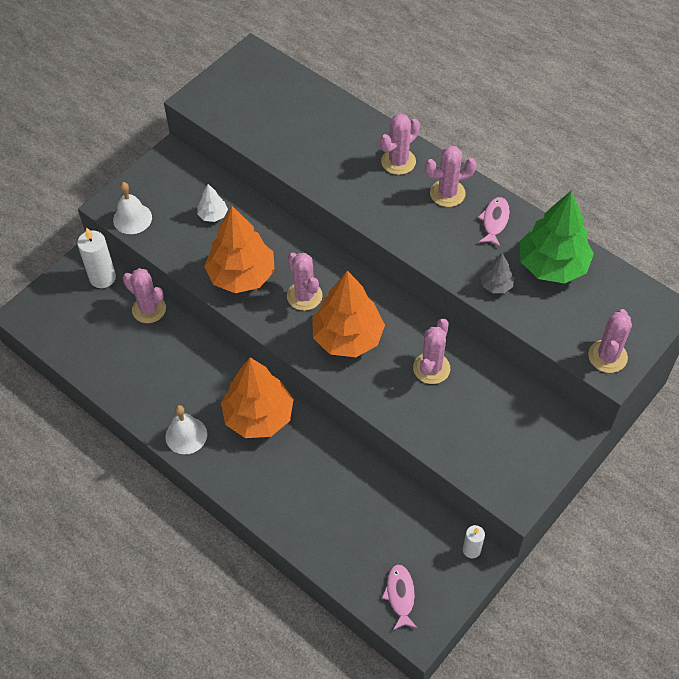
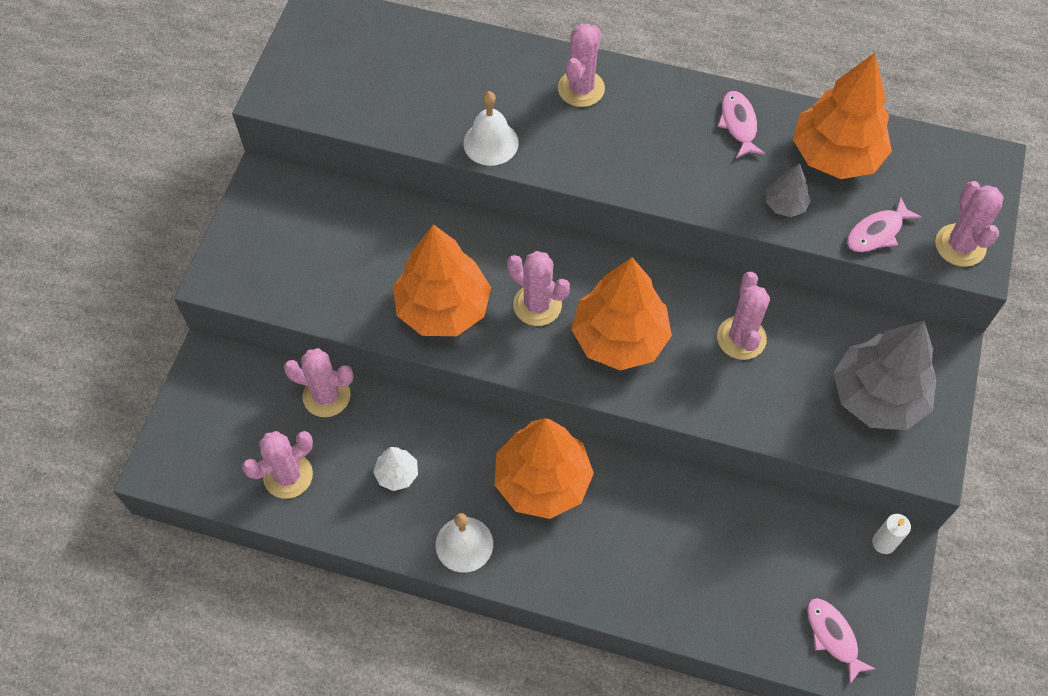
camera: 25 degrees left, 5 degrees up
(102, 278) = (242, 377): white candle -> none
(132, 218) = (257, 285): white bell -> white bell (490, 143)
(213, 215) = (362, 241): white tree -> white tree (397, 474)
(447, 193) = (663, 109): pink cactus -> pink cactus (288, 476)
(506, 442) = (877, 396): none -> grey tree
(552, 265) = (835, 155): green tree -> orange tree
(552, 326) = (877, 232): none -> pink fish

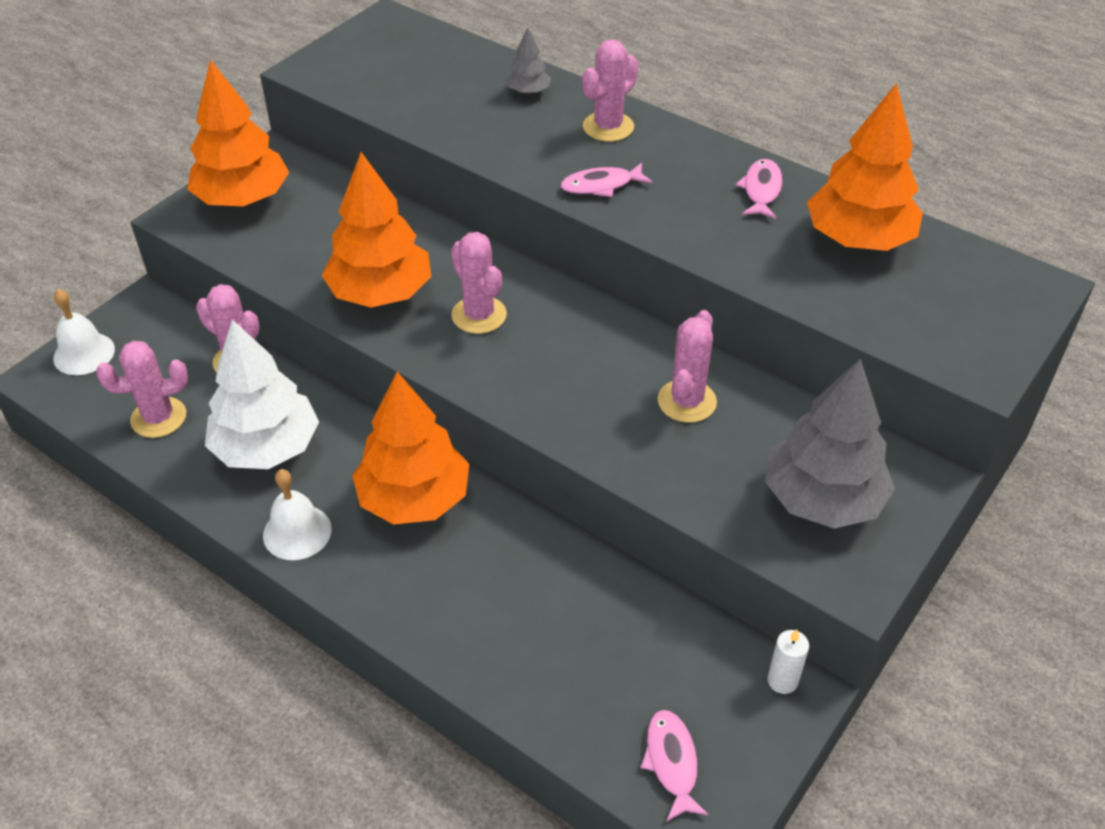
camera: 20 degrees right, 15 degrees down
(397, 474) = (267, 447): white tree -> white tree, size x2.19
(490, 143) = (491, 147): white bell -> white bell (84, 353)
(619, 338) = (550, 366): orange tree -> orange tree (243, 199)
(785, 205) = (778, 267): grey tree -> grey tree (528, 91)
(877, 232) = (874, 316): pink fish -> pink fish (601, 186)
(960, 245) = (971, 352): pink cactus -> none

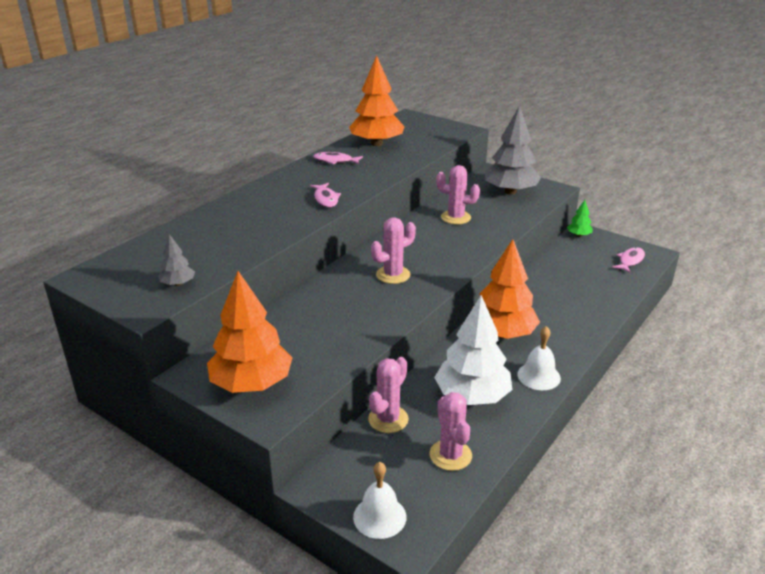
camera: 90 degrees left, 15 degrees down
(380, 293) = (372, 311): orange tree -> none
(528, 91) = (216, 220): grey tree -> grey tree (178, 284)
(608, 127) = (266, 196): pink cactus -> none
(672, 762) = (630, 261): pink fish -> pink fish turned 135 degrees clockwise
(782, 680) = (578, 235): white candle -> green tree

